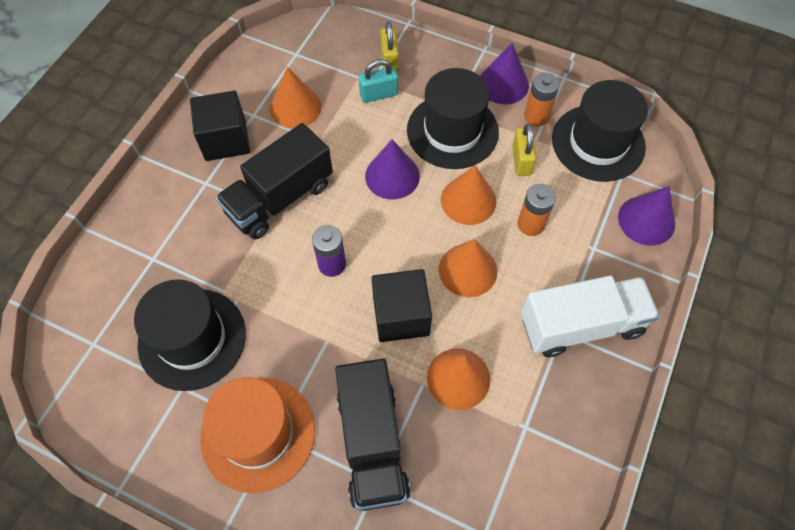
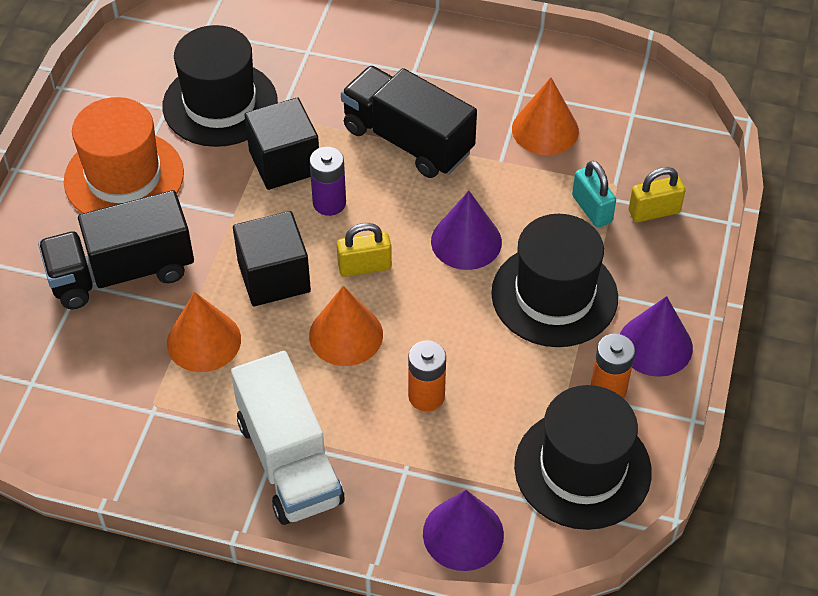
camera: 80 degrees right, 10 degrees down
(225, 140) = (477, 76): black cube -> black cube (284, 162)
(468, 200) = (448, 324): orange cone -> none
(521, 160) = (526, 377): yellow padlock -> yellow padlock (364, 266)

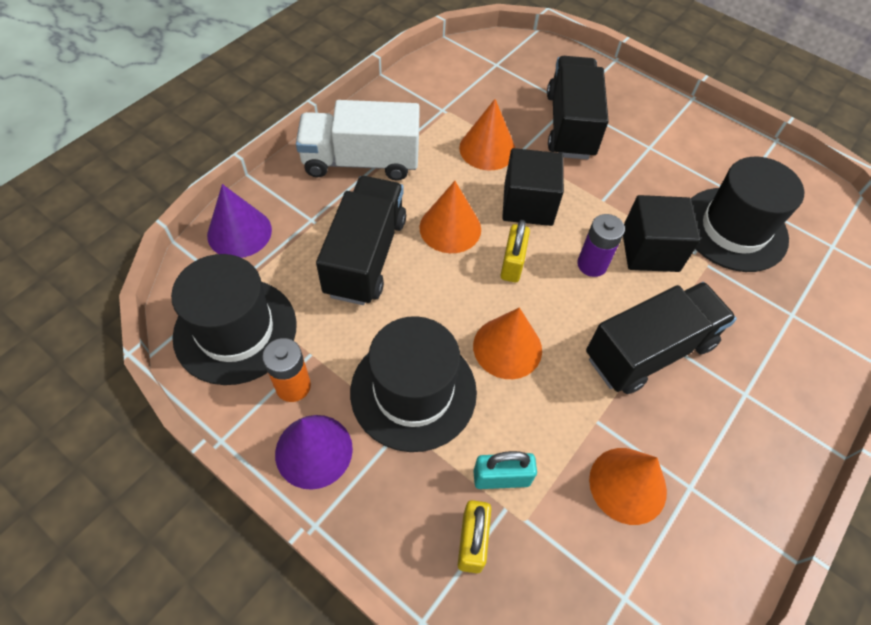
camera: 110 degrees right, 5 degrees up
(124, 177) = (665, 150): orange hat -> none
(426, 396) = (365, 256): orange battery -> black truck
(466, 241) = (507, 347): purple cone -> orange cone

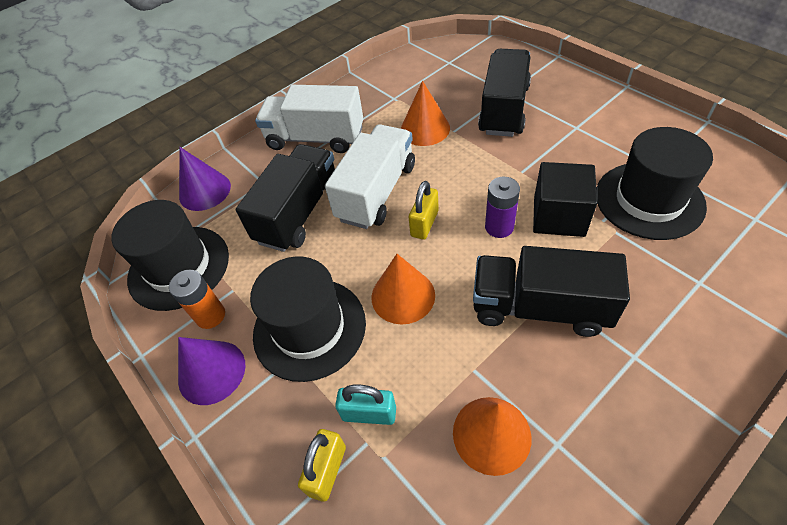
camera: 20 degrees right, 5 degrees down
(450, 228) = (376, 192): orange cone -> white truck
(528, 204) = (450, 174): black cube -> none
(649, 351) = (539, 307): black truck -> black truck turned 150 degrees counterclockwise

